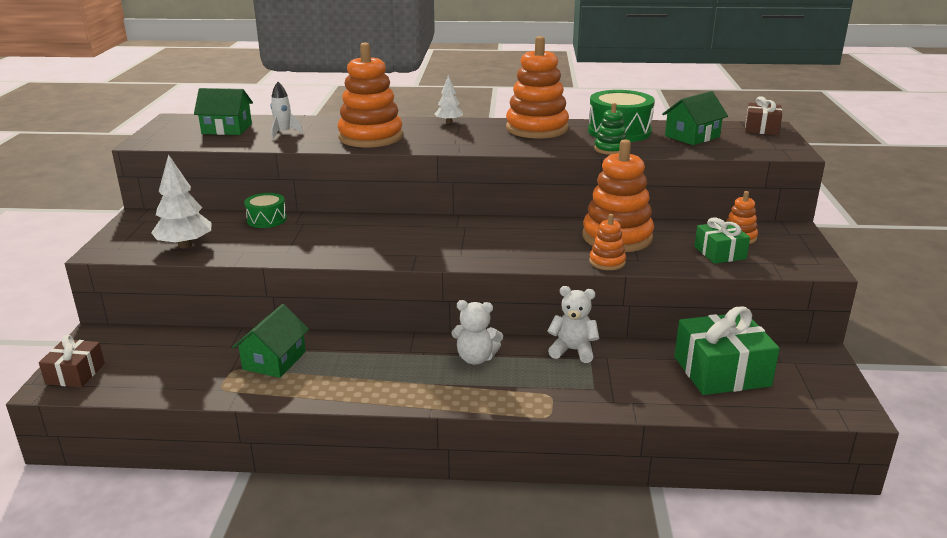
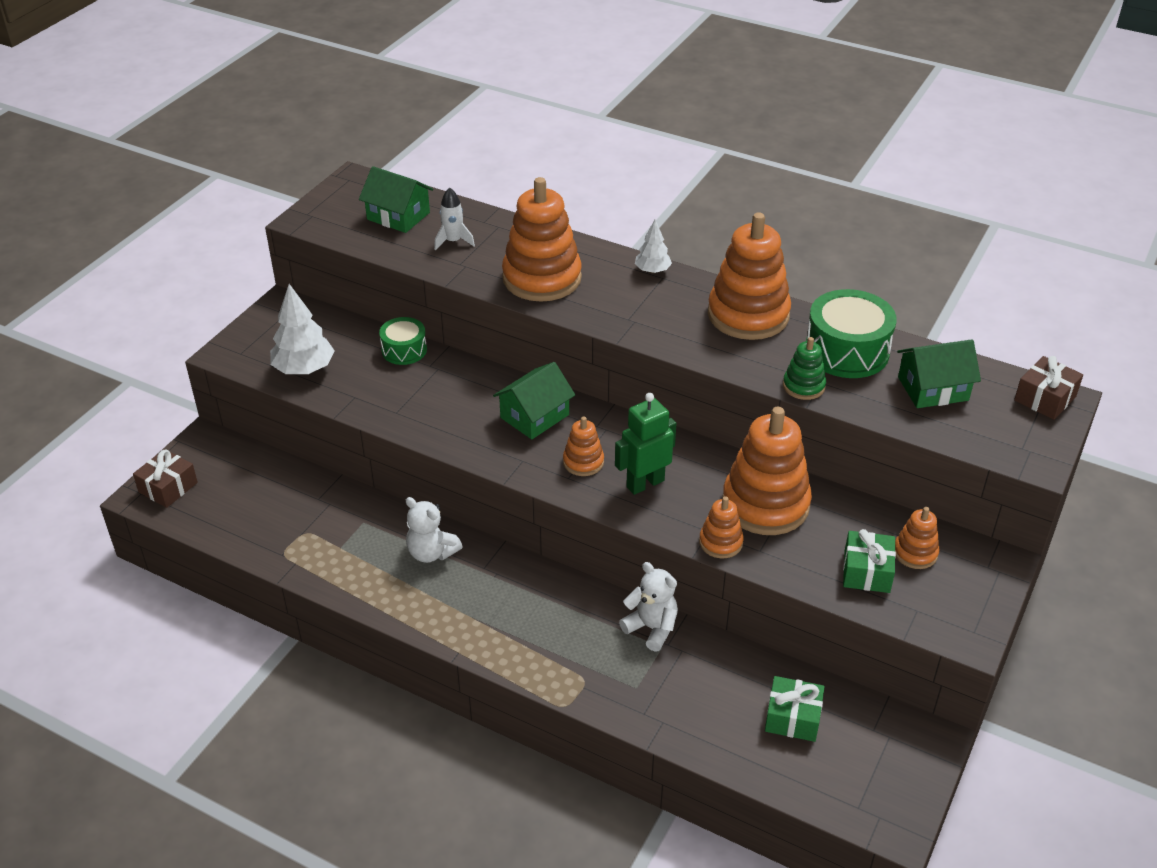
camera: 25 degrees right, 15 degrees up
(274, 360) = (348, 533): green house -> green house (534, 416)
(464, 245) = (583, 462): none -> orange stacking toy
(476, 358) = (543, 602): white teddy bear -> white teddy bear (431, 553)
(521, 246) = (645, 483): none -> green robot
(721, 371) = (792, 718): green gift -> green gift, size x0.58

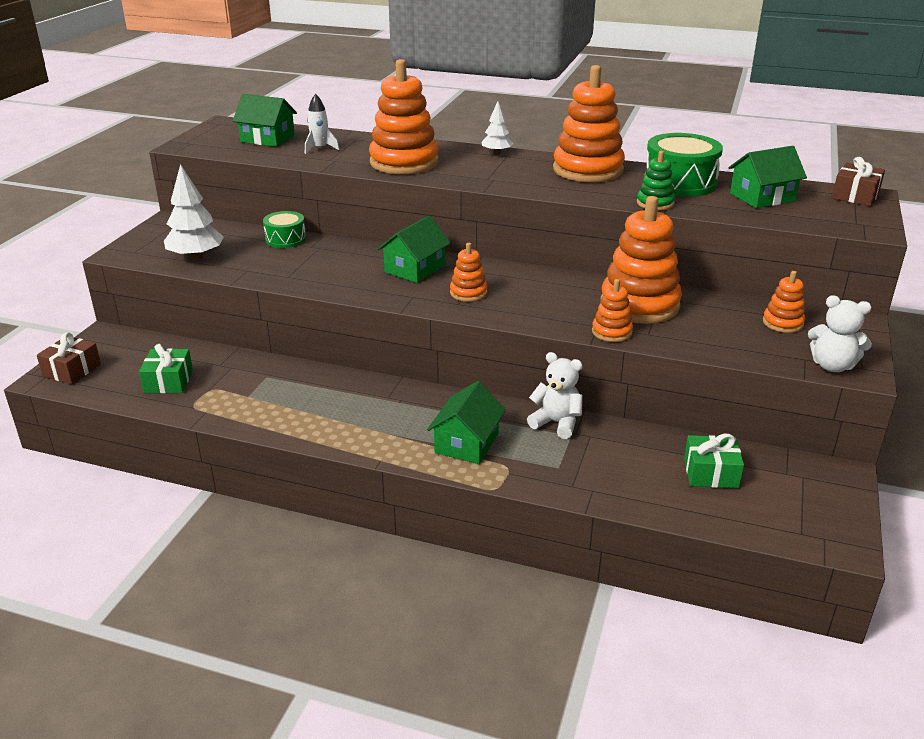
camera: 10 degrees left, 10 degrees down
(431, 553) = (336, 391): white teddy bear -> white teddy bear (832, 366)
(550, 642) = (466, 443): none -> green house
(645, 483) = (528, 301): green robot -> none
(866, 571) = (748, 338): green gift -> green gift (168, 381)

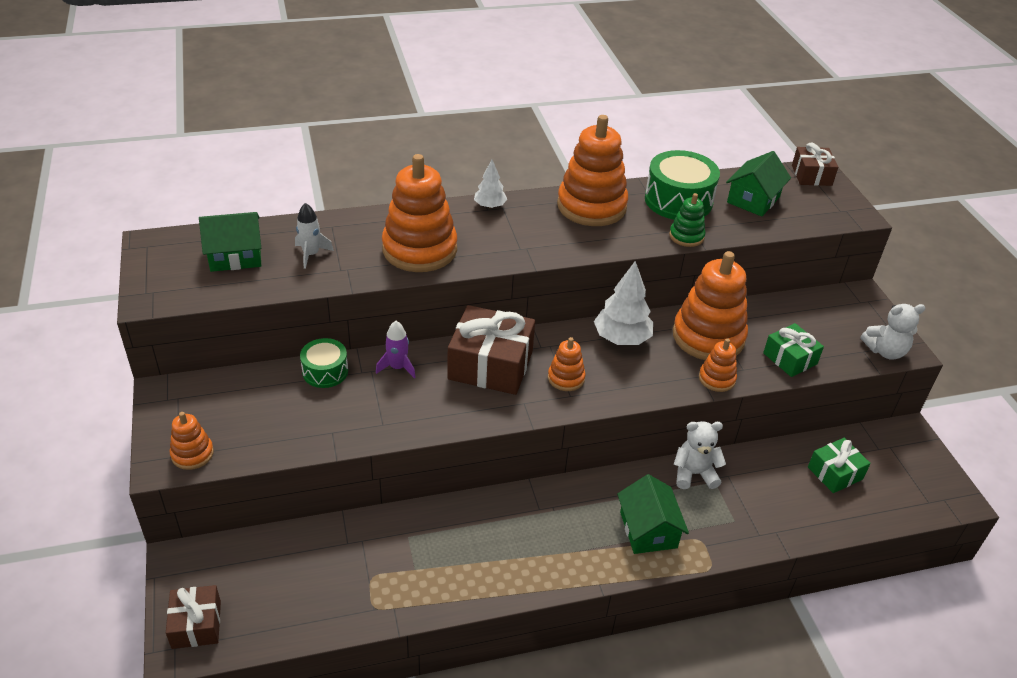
camera: 35 degrees left, 10 degrees up
(168, 381) = (318, 589): green gift -> green gift (790, 358)
(196, 257) = (257, 435): white tree -> white tree (621, 338)
(340, 251) = (397, 367): none -> purple rocket
(415, 269) = (490, 365): green house -> brown gift
(782, 323) = (819, 316): orange stacking toy -> orange stacking toy (192, 454)

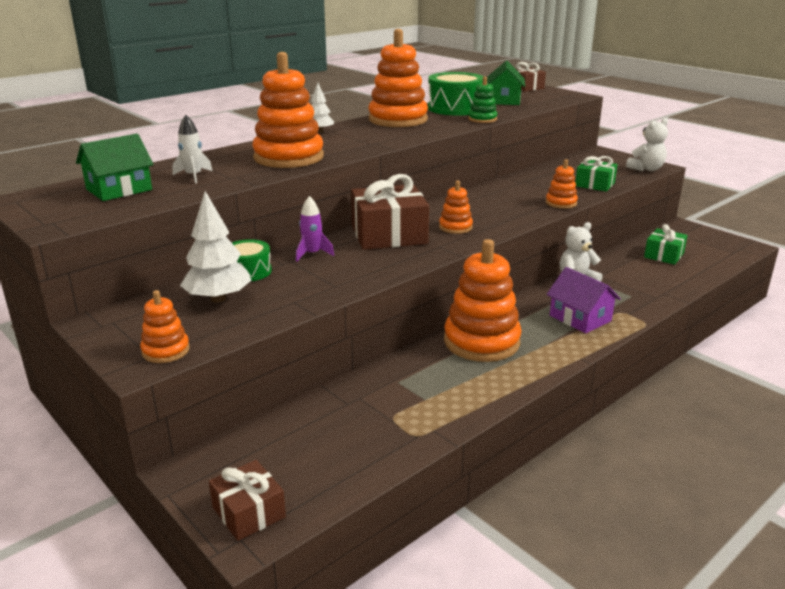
camera: 25 degrees left, 15 degrees down
(621, 338) = (471, 201): white tree -> white tree (218, 298)
(648, 530) = (580, 318): green house -> purple house
(708, 337) = (530, 187): orange stacking toy -> orange stacking toy (481, 342)

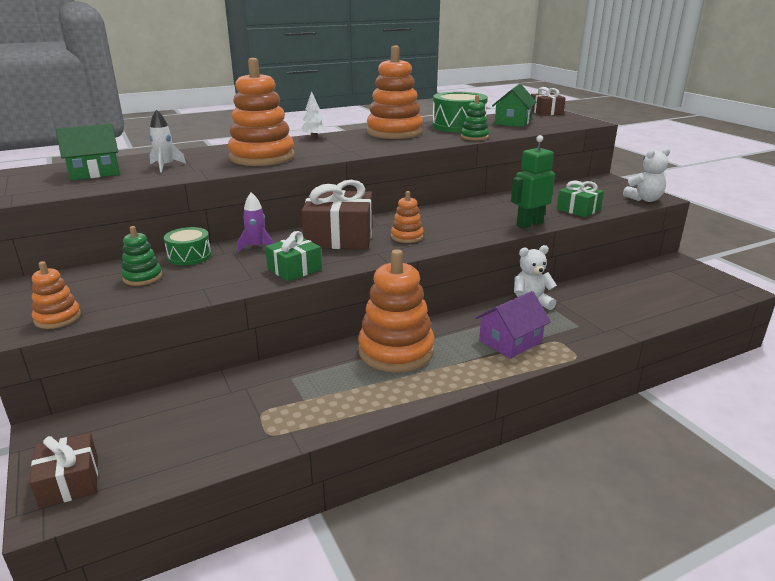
camera: 15 degrees right, 0 degrees up
(218, 298) = (142, 277): white tree -> green stacking toy
(561, 203) = (529, 224): orange stacking toy -> green robot
(580, 318) = (510, 341): purple house -> purple house turned 75 degrees clockwise
(664, 255) = (640, 289): green gift -> green gift (294, 269)

